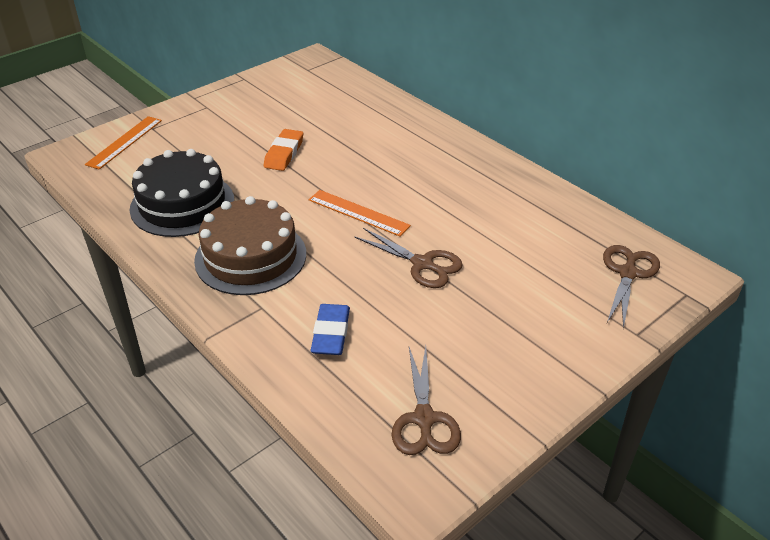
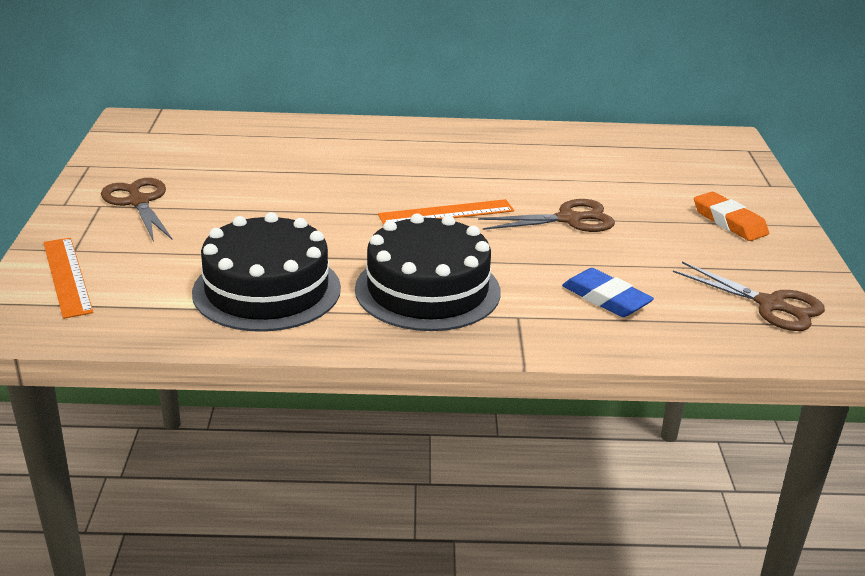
camera: 50 degrees left, 10 degrees down
(250, 257) = (427, 290): brown cake -> black cake
(284, 153) = (279, 204): orange eraser -> orange eraser (729, 221)
(628, 273) = (697, 155): brown scissors -> brown scissors (139, 202)

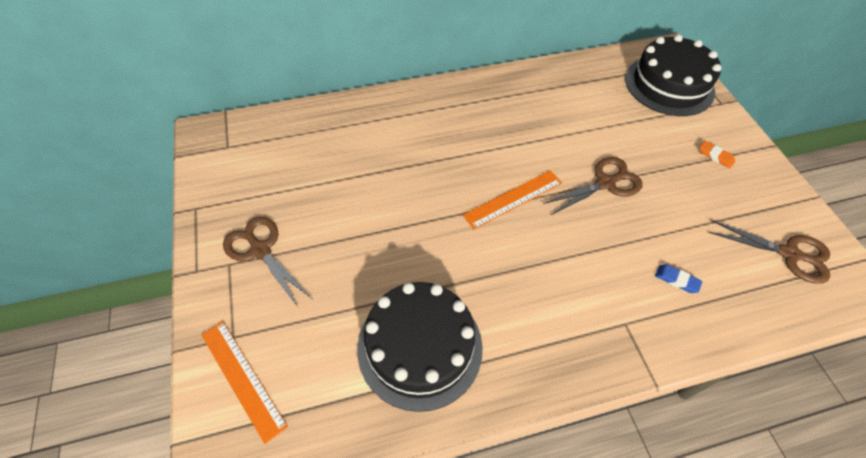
camera: 15 degrees left, 25 degrees up
(427, 290) = (544, 308): black cake -> black cake (669, 85)
(606, 298) = (676, 280): blue eraser -> blue eraser, size x0.58
(729, 221) = (715, 156): orange eraser -> orange eraser, size x0.58

